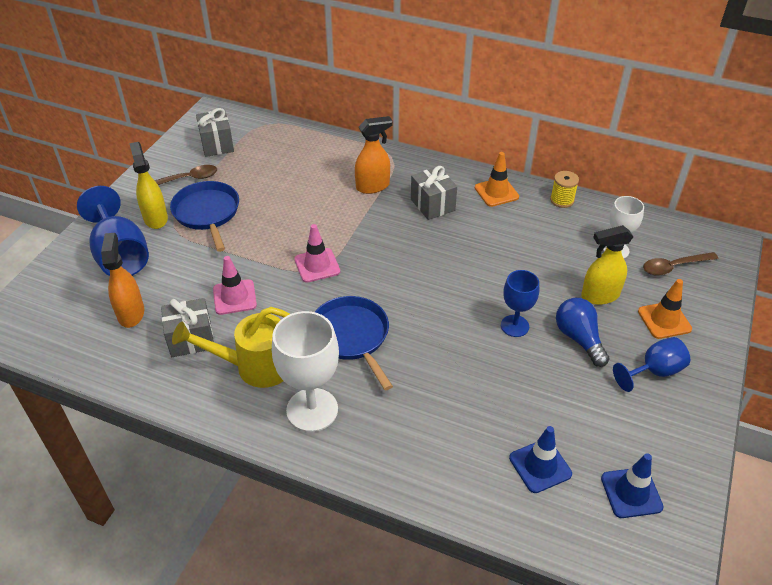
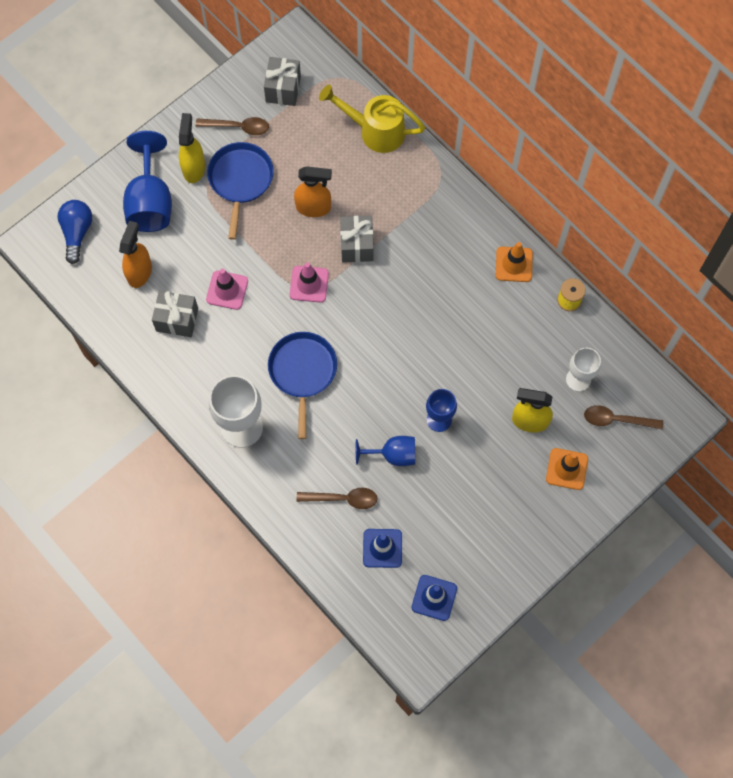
camera: 25 degrees right, 25 degrees up
(255, 366) = (216, 368): yellow watering can -> yellow watering can (375, 131)
(373, 186) = (403, 208): orange spray bottle -> orange spray bottle (313, 207)
(432, 205) = (445, 255): grey gift -> grey gift (356, 245)
(465, 434) = (343, 499): none -> brown spoon
(579, 338) = (483, 454): blue light bulb -> blue light bulb (77, 232)
(654, 371) = (523, 511): blue goblet -> blue goblet (393, 455)

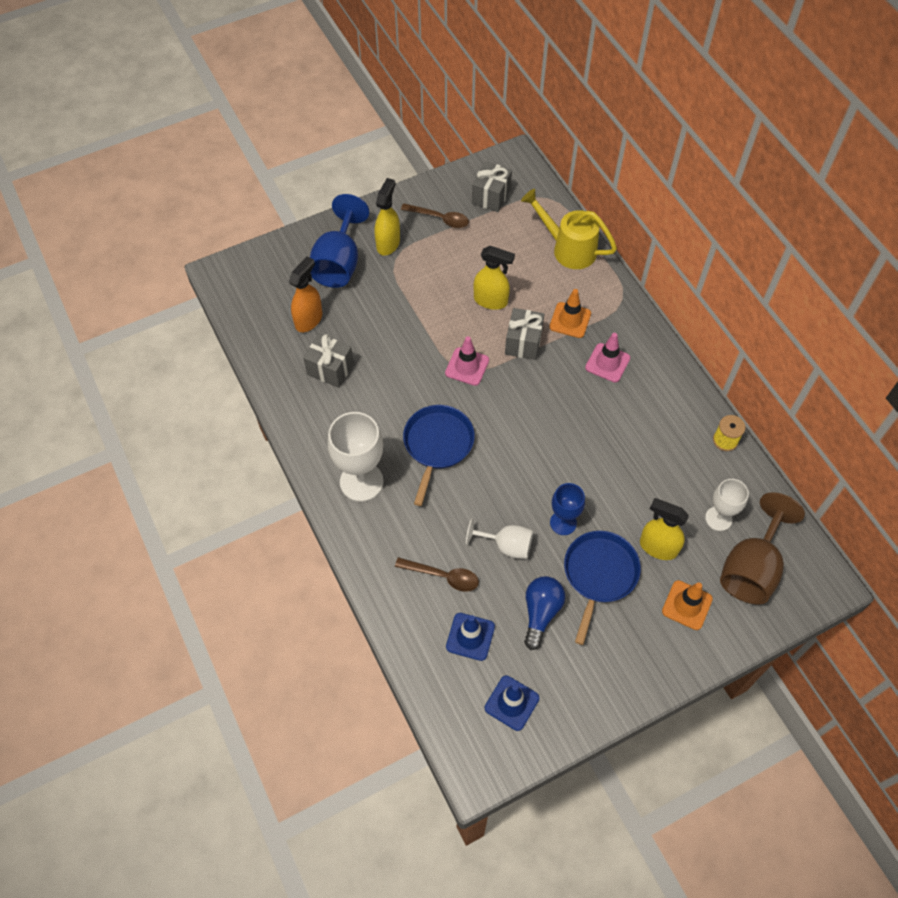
camera: 15 degrees right, 10 degrees down
(77, 232) = (263, 274): blue light bulb -> blue light bulb (541, 612)
(227, 290) = (386, 354): pink traffic cone -> pink traffic cone (607, 363)
(240, 180) = (428, 263): blue pan -> blue pan (599, 574)
(313, 207) = (491, 301): orange spray bottle -> yellow spray bottle
(393, 455) = (507, 546): blue goblet -> white goblet
(514, 264) = (675, 394): orange traffic cone -> orange traffic cone (570, 320)
(616, 419) = (751, 568): brown spoon -> brown goblet

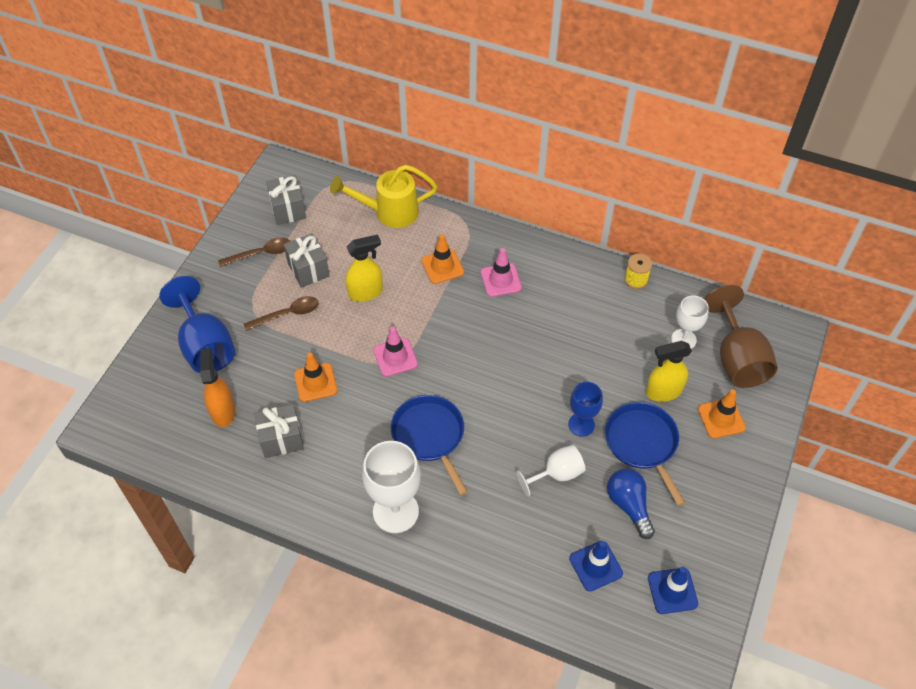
camera: 40 degrees left, 5 degrees down
(388, 243) = (234, 301): yellow spray bottle -> none
(391, 344) = (315, 382): none -> orange traffic cone
(443, 576) = (531, 536): brown spoon -> brown spoon (287, 314)
(523, 343) = (422, 308): grey gift -> grey gift (308, 269)

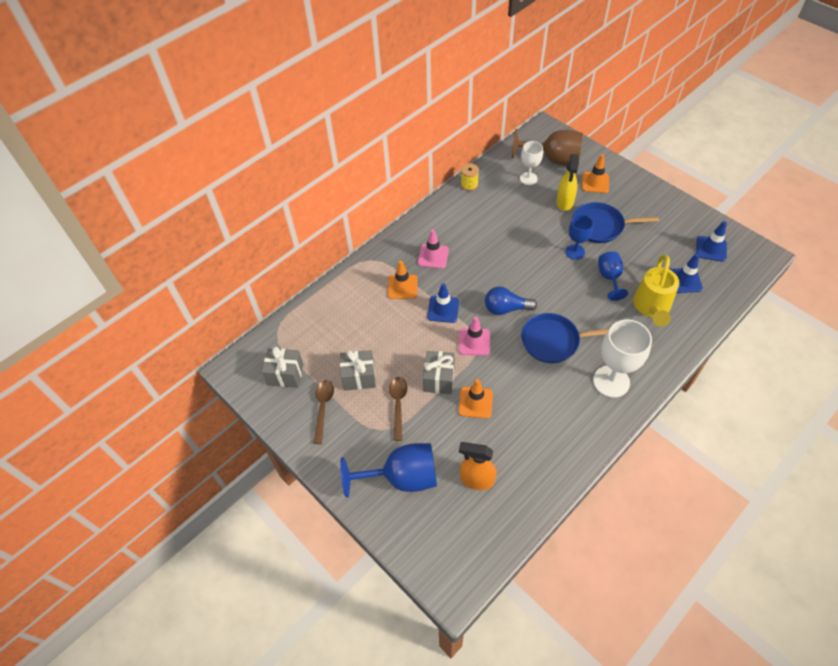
camera: 65 degrees left, 0 degrees up
(281, 439) = (520, 442): grey gift -> grey gift (439, 379)
(366, 292) = (402, 343): yellow spray bottle -> none
(389, 212) = (330, 304): yellow watering can -> yellow watering can (651, 307)
(428, 314) = (443, 309): none -> blue traffic cone
(557, 474) = (609, 278): white goblet -> blue goblet
(629, 505) = (644, 249): blue light bulb -> blue light bulb (506, 308)

